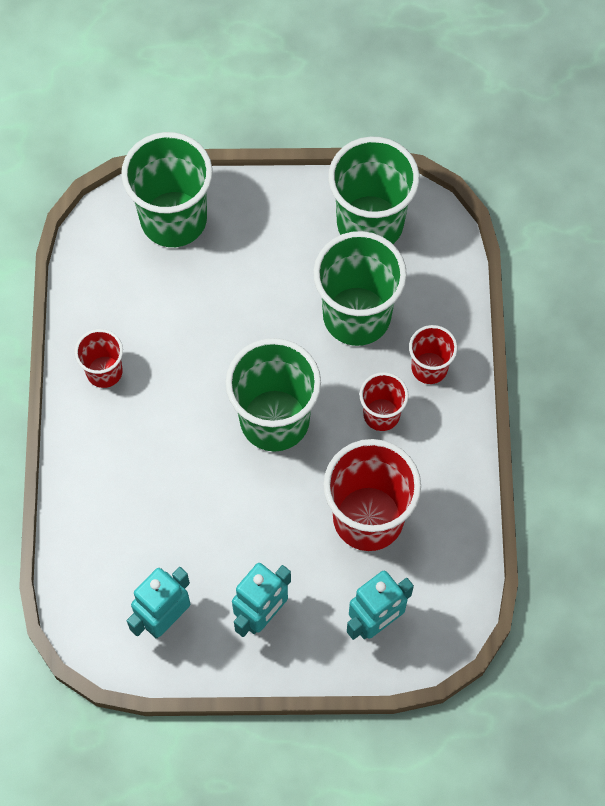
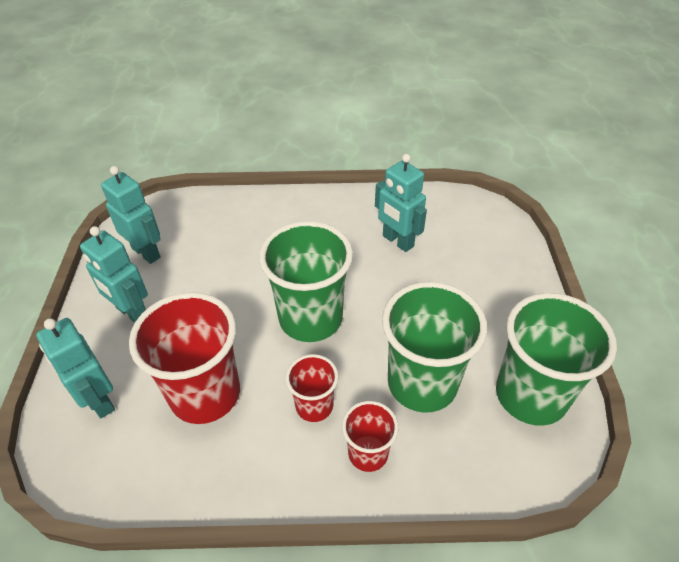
camera: 90 degrees right, 20 degrees down
(104, 372) = (354, 212): red cup -> none
(159, 324) = (397, 241): none -> turquoise robot
(173, 219) = (496, 246): green cup -> none

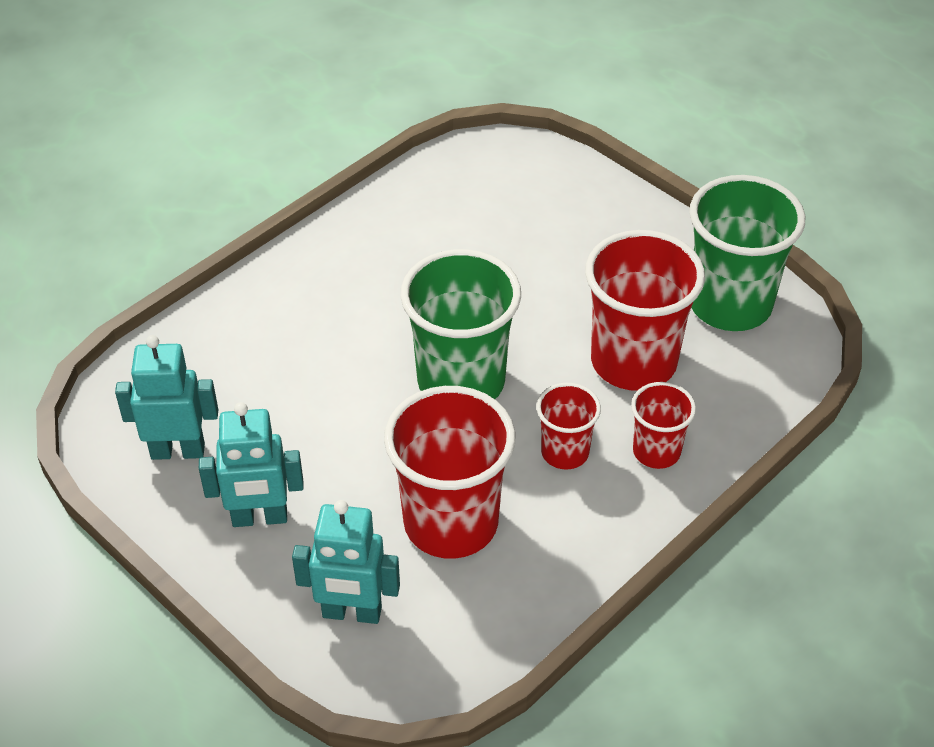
camera: 45 degrees left, 0 degrees up
(397, 241) = (450, 244): turquoise robot -> none
(422, 383) = (633, 362): green cup -> red cup

